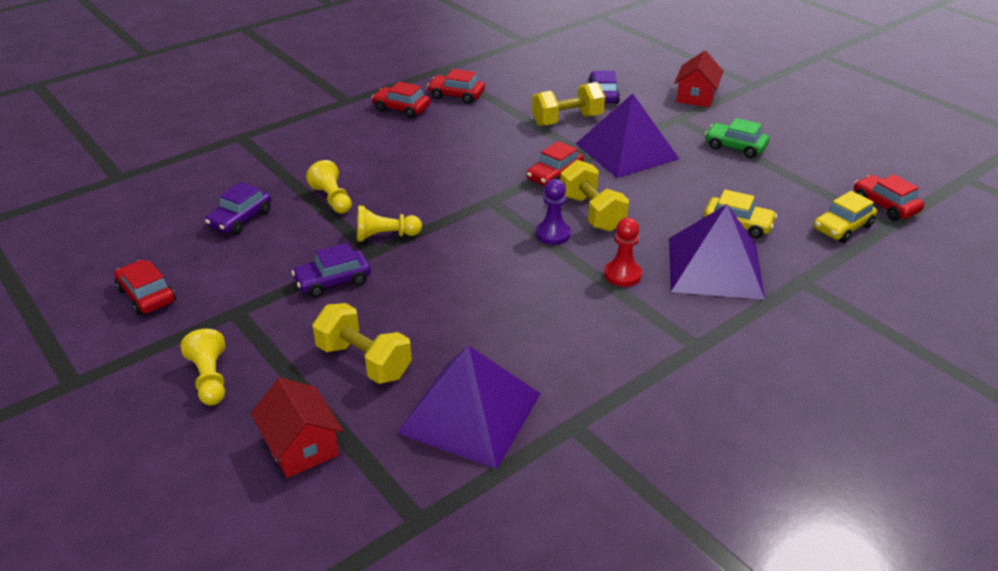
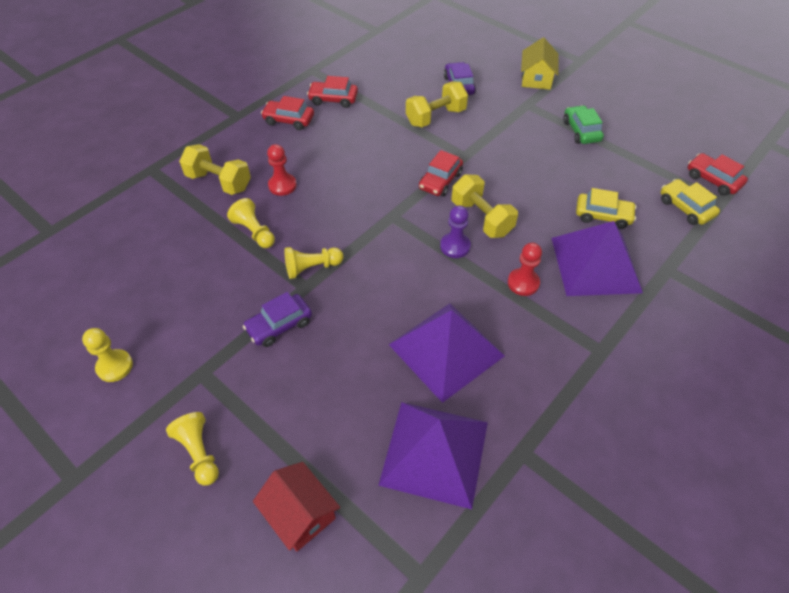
camera: 10 degrees left, 15 degrees up
(147, 295) = (115, 366): red car -> yellow pawn
(240, 219) = (177, 266): purple car -> none
(364, 361) = (330, 411): yellow dumbbell -> yellow dumbbell (219, 182)
(376, 163) = (282, 185): none -> red pawn
(627, 151) = (494, 146): purple pyramid -> purple pyramid (446, 350)
(696, 96) = (536, 78): red house -> yellow house
(735, 147) = (581, 131): green car -> green car turned 60 degrees clockwise
(842, 227) = (685, 208): yellow car -> yellow car turned 105 degrees clockwise

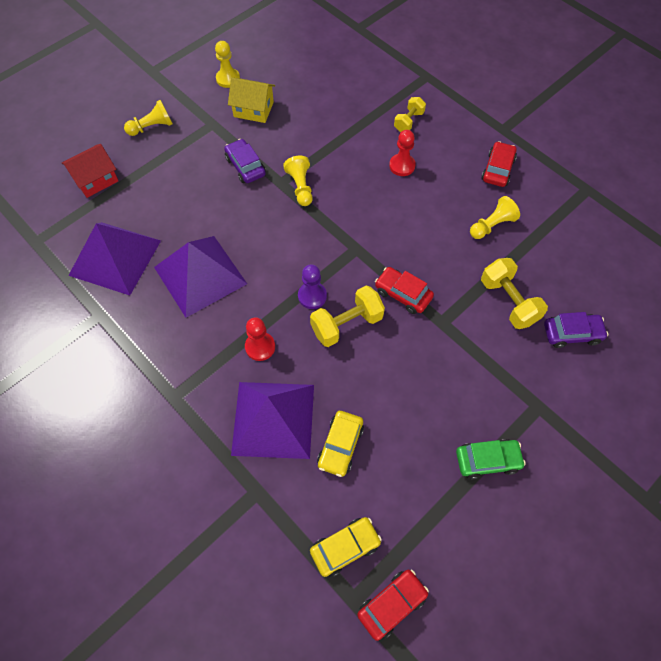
camera: 95 degrees right, 10 degrees up
(219, 182) = (408, 121): yellow dumbbell -> yellow dumbbell, size x0.63
(254, 232) = (345, 148): yellow pawn -> yellow pawn (492, 225)
(333, 99) = (535, 207): red car -> none
(536, 78) = (596, 429): yellow house -> yellow house (253, 109)

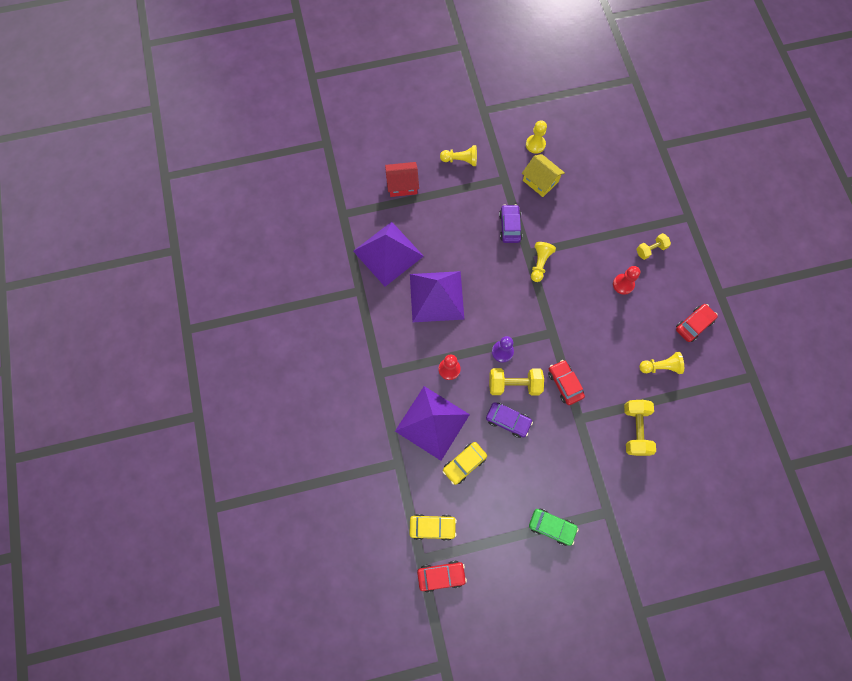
camera: 30 degrees right, 10 degrees up
(572, 333) = (664, 477): purple car -> purple car (508, 420)

